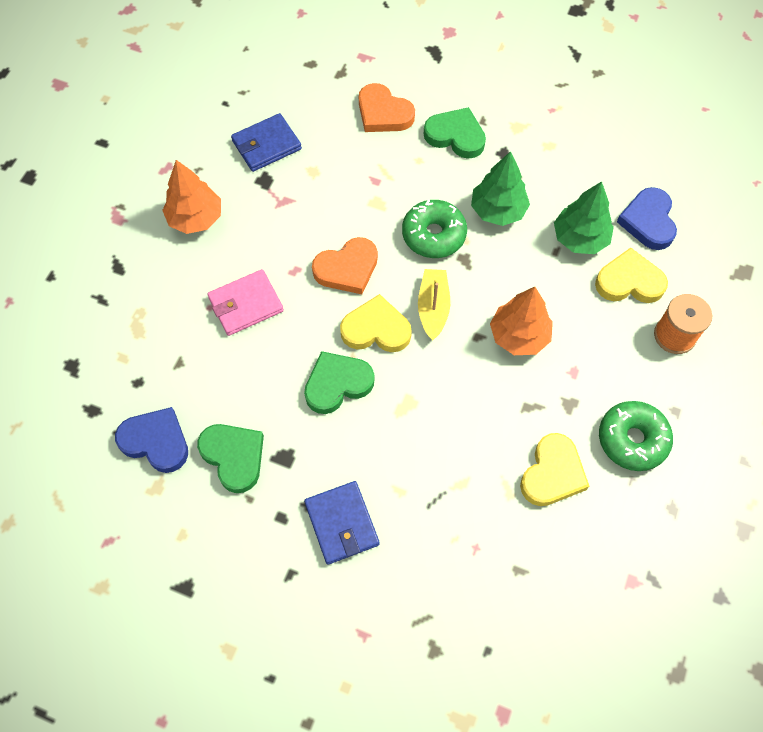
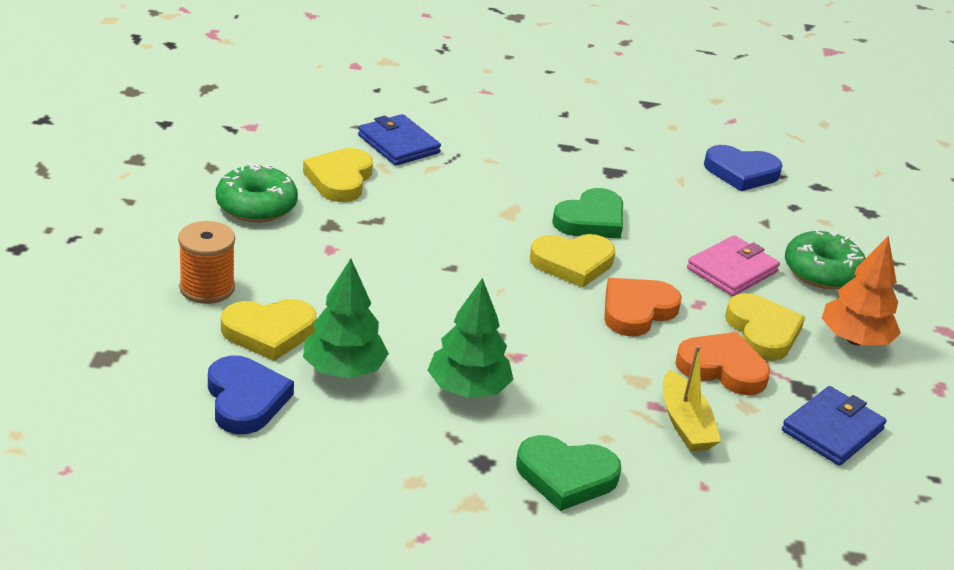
camera: 160 degrees right, 30 degrees down
(234, 457) = (661, 169): green heart -> none
(261, 235) = (762, 332): none -> yellow heart
(341, 523) = (535, 140): blue wallet -> blue wallet (398, 144)
(383, 113) = (693, 495): orange heart -> orange heart (722, 368)
(433, 235) = (545, 353): green donut -> green donut (822, 272)
(433, 308) = (515, 286): yellow boat -> yellow boat (685, 424)
(519, 336) = (402, 272): orange tree -> none

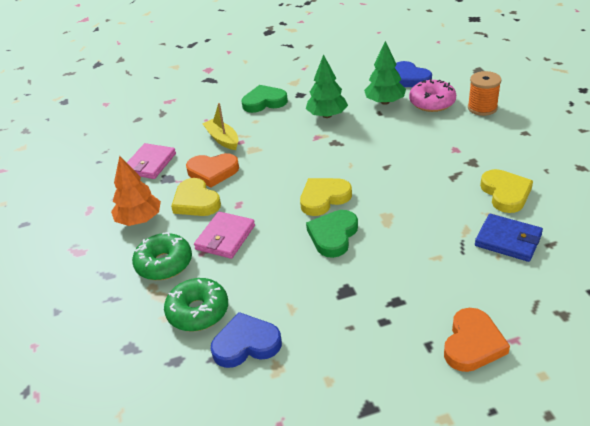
camera: 165 degrees right, 5 degrees up
(256, 206) = (522, 155): green donut -> green donut (198, 311)
(269, 332) = (432, 102): yellow heart -> pink donut
(637, 311) = (271, 184): orange heart -> orange heart (472, 344)
(832, 430) = (150, 163): blue wallet -> pink wallet

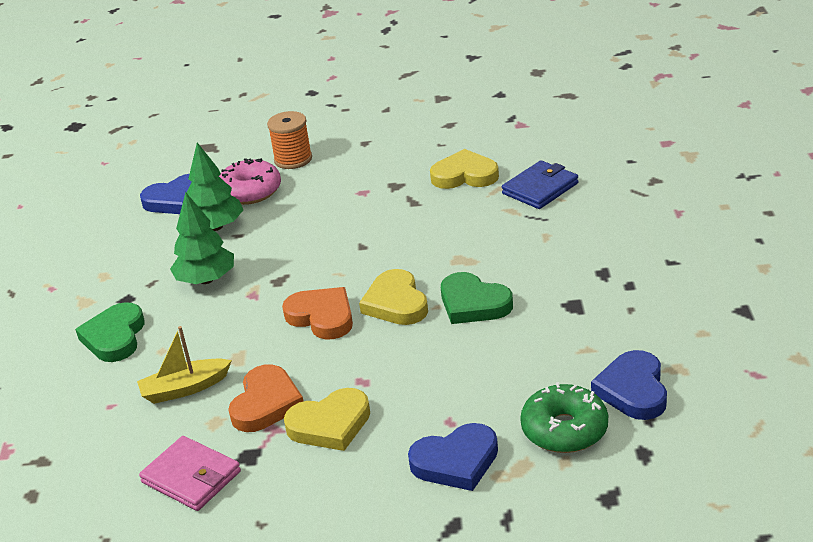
camera: 75 degrees left, 5 degrees down
(139, 220) = (338, 490): orange tree -> none
(164, 264) = (456, 461): green donut -> blue heart
(225, 237) = (429, 398): pink wallet -> none
(472, 344) = (677, 235): orange heart -> orange heart (322, 317)

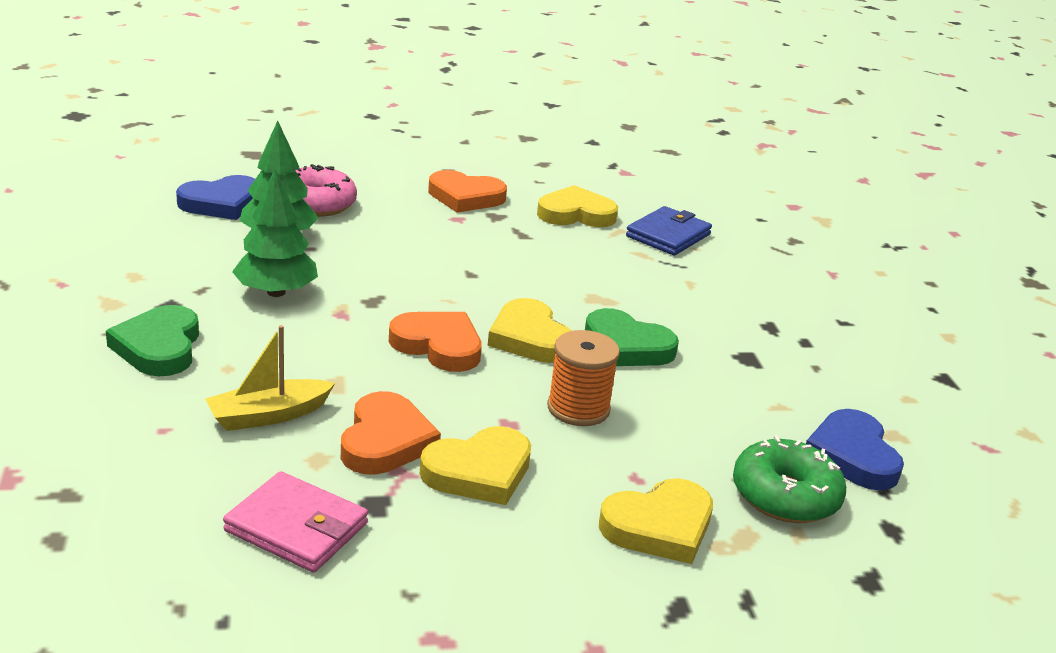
camera: 15 degrees left, 5 degrees down
(293, 159) = (363, 177): orange spool -> orange spool (578, 408)
(374, 169) = (465, 197): none -> orange heart
(456, 461) = (659, 526): blue heart -> yellow heart

